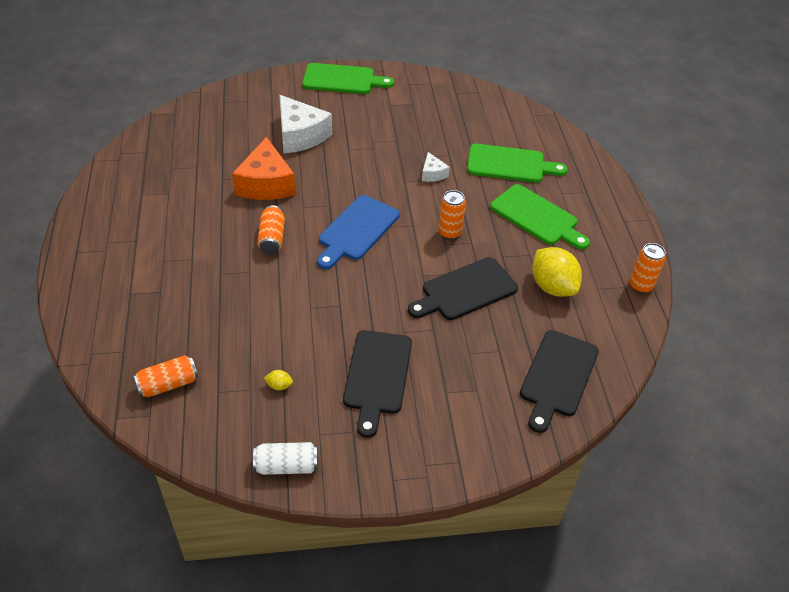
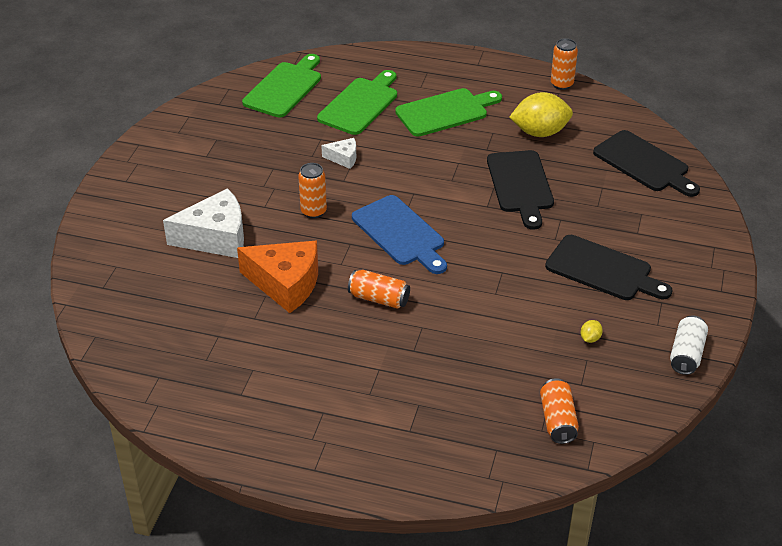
camera: 65 degrees left, 5 degrees down
(342, 79) = (132, 179): green cutting board -> green cutting board (284, 88)
(449, 233) = (438, 172): orange can -> orange can (313, 211)

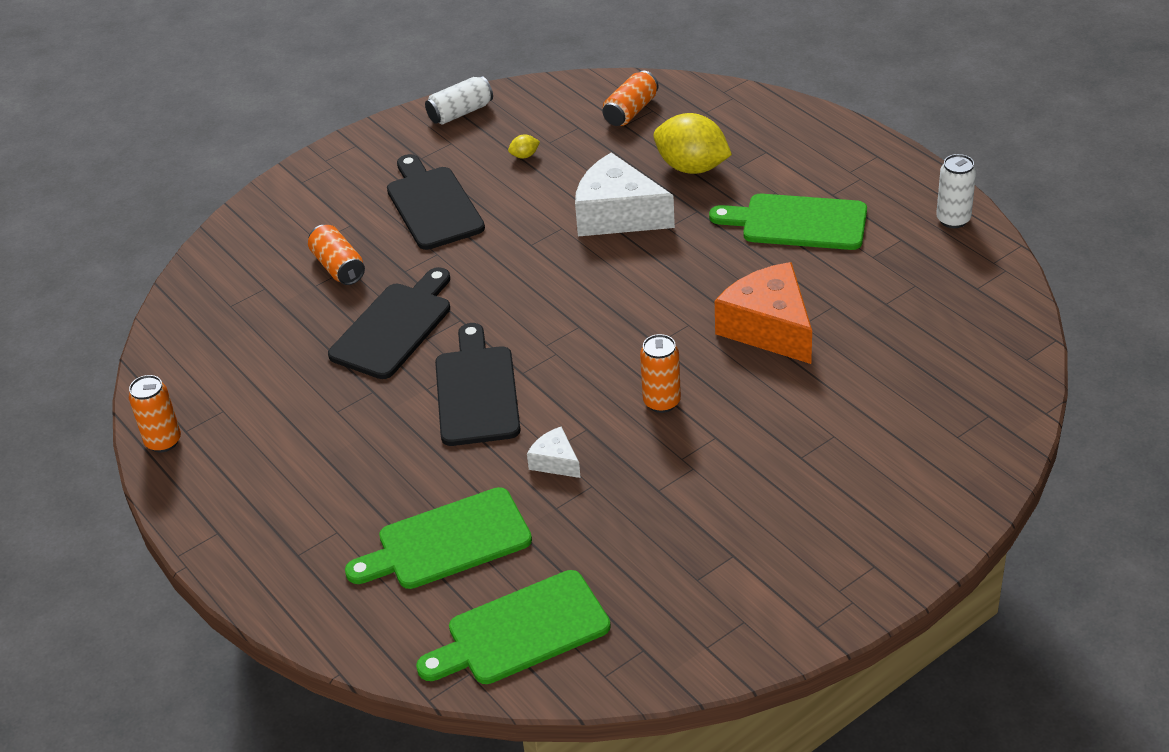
camera: 140 degrees left, 0 degrees up
(211, 431) = (953, 219): none -> white can
(216, 237) = (808, 420): white cheese -> white cheese (617, 215)
(379, 298) = (683, 271): orange can -> orange can (338, 267)
(401, 233) = (589, 330): blue cutting board -> none
(445, 112) = (354, 471): green cutting board -> green cutting board (797, 222)
(540, 132) = (284, 384): yellow lemon -> yellow lemon (692, 167)
(644, 164) = (233, 291): black cutting board -> black cutting board (476, 391)

